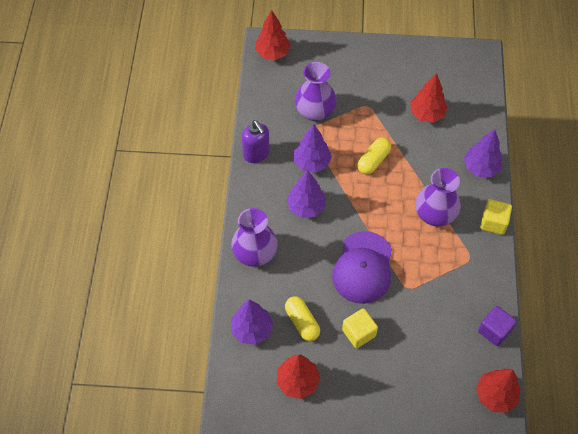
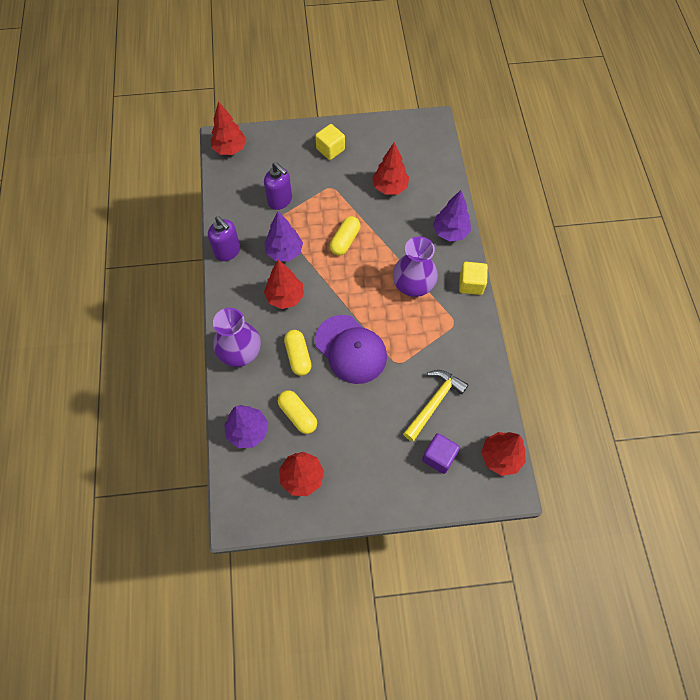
camera: 10 degrees left, 5 degrees up
(306, 207) = (285, 297): purple tree -> red tree
(310, 266) = (298, 356): none -> yellow capsule
(315, 111) = (280, 200): purple vase -> purple soap dispenser
(358, 333) = (356, 416): yellow cube -> yellow cube (330, 149)
(363, 268) = (350, 349): purple cap -> purple cap turned 45 degrees counterclockwise
(437, 332) = (434, 402): none -> yellow hammer
(494, 331) = (489, 392): purple cube -> purple cube (439, 457)

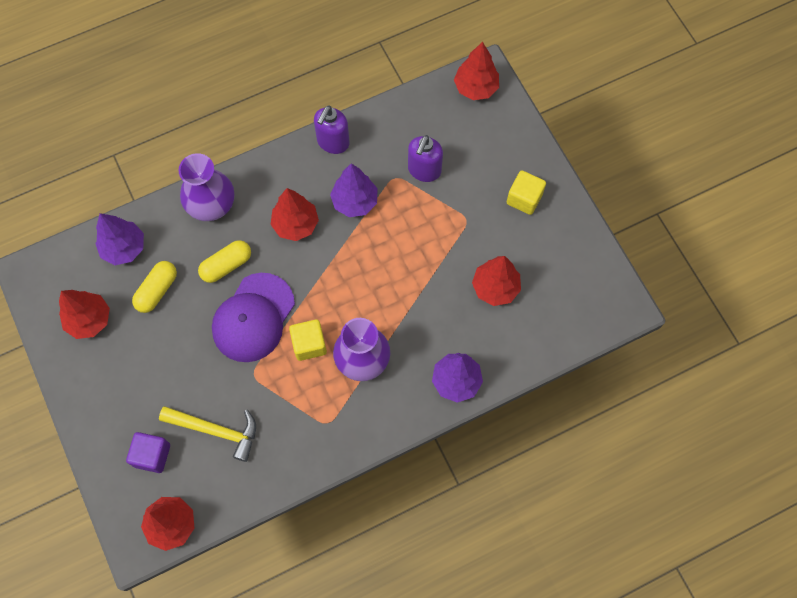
camera: 70 degrees right, 5 degrees up
(345, 241) = (395, 262): yellow capsule -> none
(471, 284) = (389, 428): yellow cube -> yellow cube (309, 344)

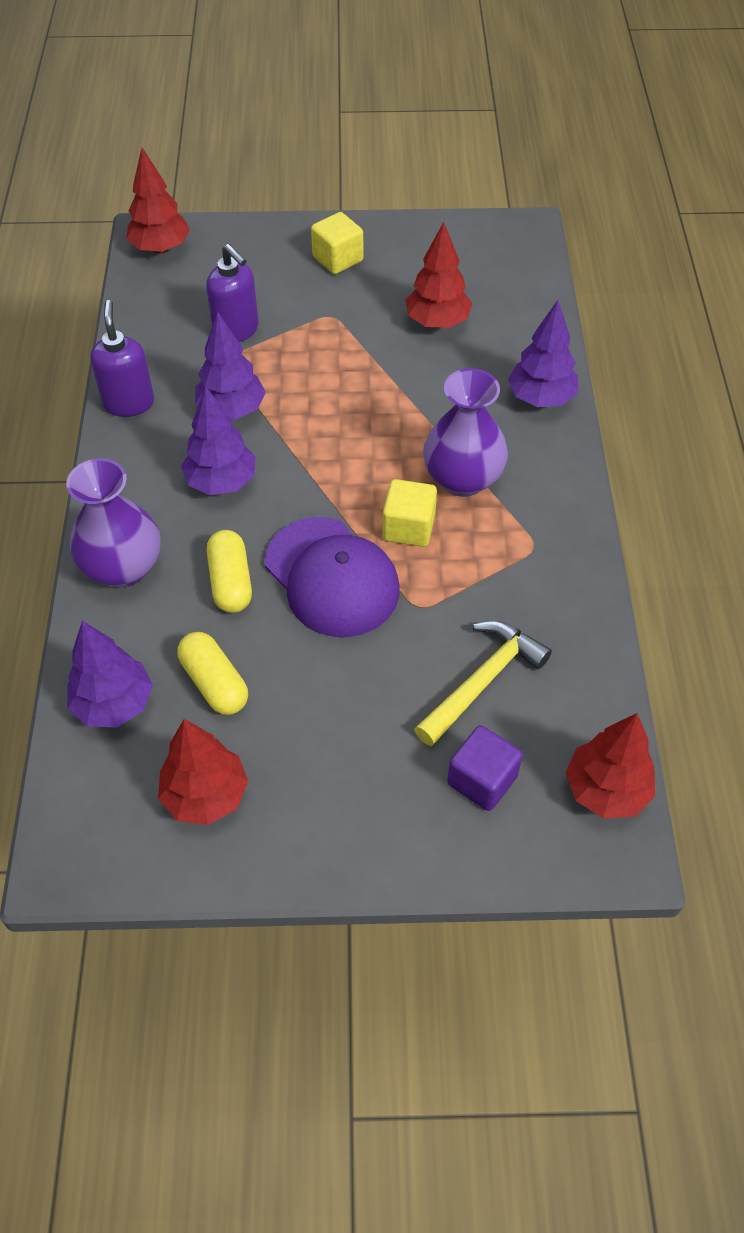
camera: 65 degrees left, 15 degrees down
(295, 224) = (221, 482): red tree -> purple tree
(333, 142) = (129, 403): purple soap dispenser -> purple soap dispenser turned 150 degrees counterclockwise

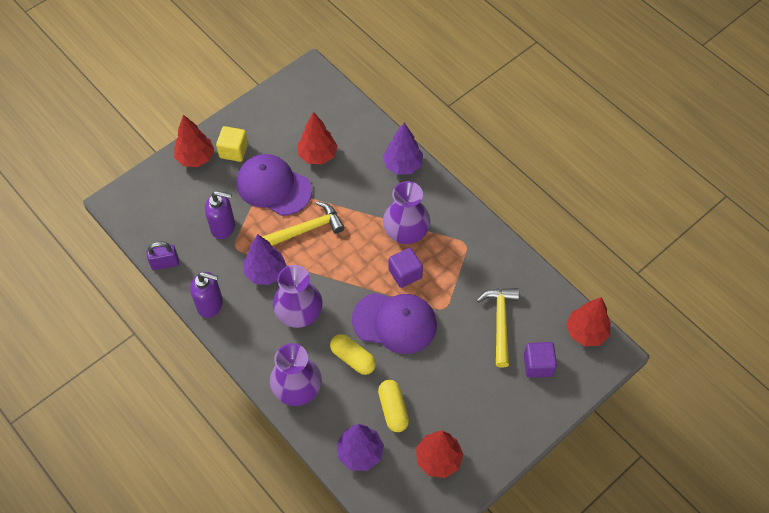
camera: 40 degrees left, 5 degrees up
(129, 327) = (165, 263): none -> purple padlock
(129, 403) = (210, 305): purple soap dispenser -> purple soap dispenser turned 150 degrees clockwise
(160, 248) = (133, 206): red tree -> red tree (196, 158)
(214, 683) = (393, 409): yellow capsule -> yellow capsule turned 60 degrees clockwise
(221, 482) = (299, 313): purple tree -> purple vase
(335, 394) = (307, 229): none -> yellow hammer
(344, 323) = (273, 186): none -> purple cap
(408, 527) = (405, 274): yellow cube -> purple cube

